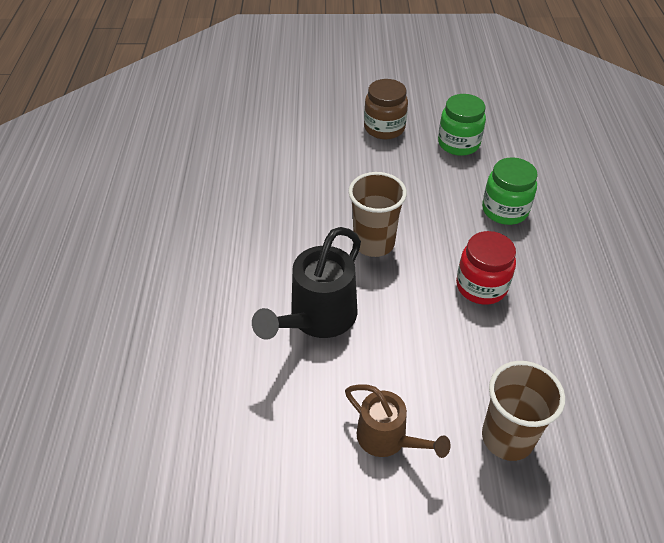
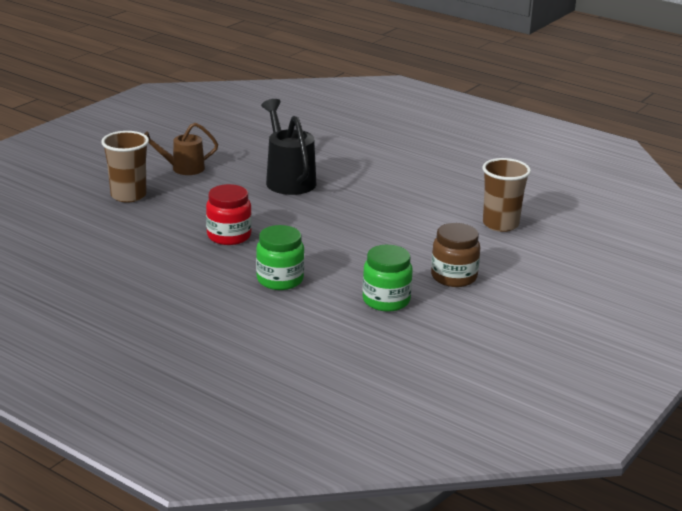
camera: 125 degrees right, 20 degrees down
(374, 243) = (323, 218): brown cup -> brown cup (500, 224)

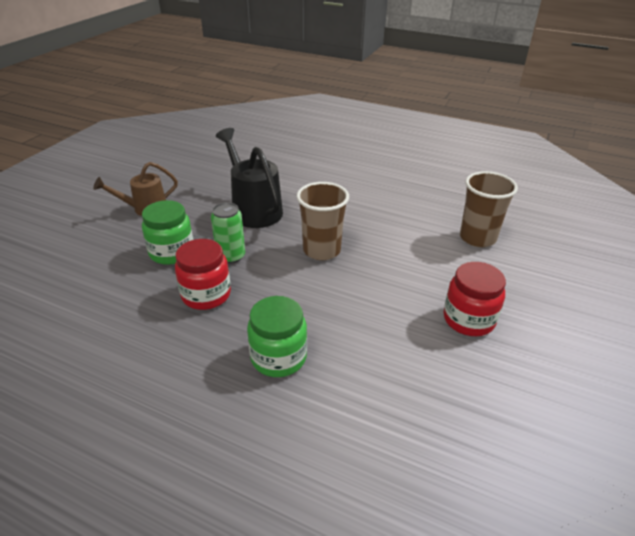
camera: 10 degrees left, 10 degrees up
(128, 195) = (88, 251): brown cup -> brown cup (321, 250)
(257, 212) = (231, 256): none -> green can
(386, 300) = (412, 372): green jar -> green jar (172, 252)
(454, 277) = (468, 319): brown jar -> red jar

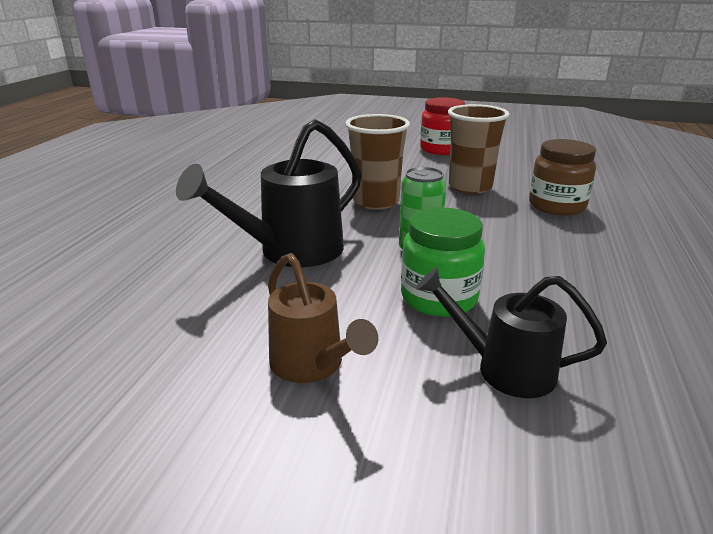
camera: 100 degrees left, 10 degrees down
(102, 259) = (504, 368): none -> black watering can
(206, 295) = (507, 254): red jar -> none
(278, 357) = (556, 206): green jar -> brown jar
(477, 238) = (322, 145): brown cup -> brown cup (470, 187)

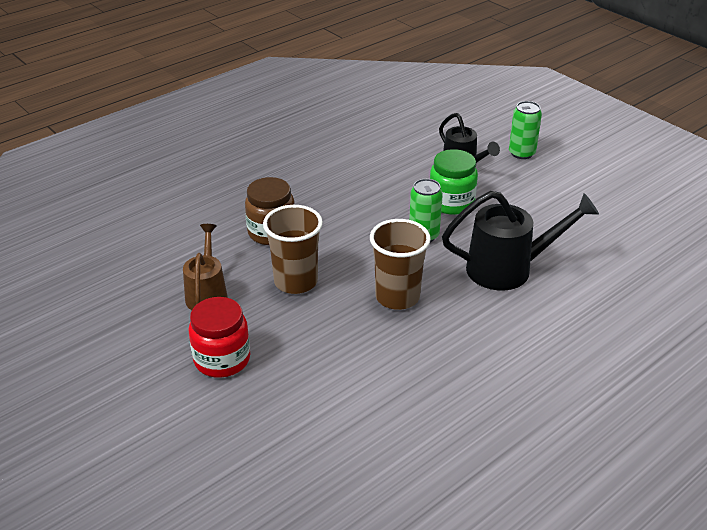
camera: 145 degrees left, 10 degrees up
(312, 365) = (544, 197): brown watering can -> brown watering can (207, 293)
(440, 464) = (521, 153): none -> green can

